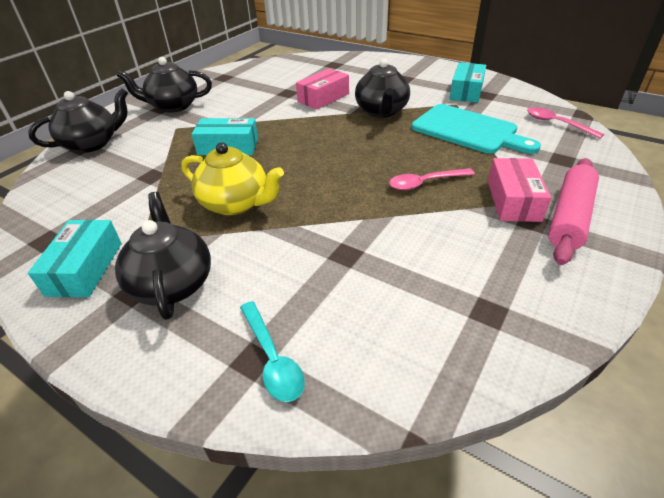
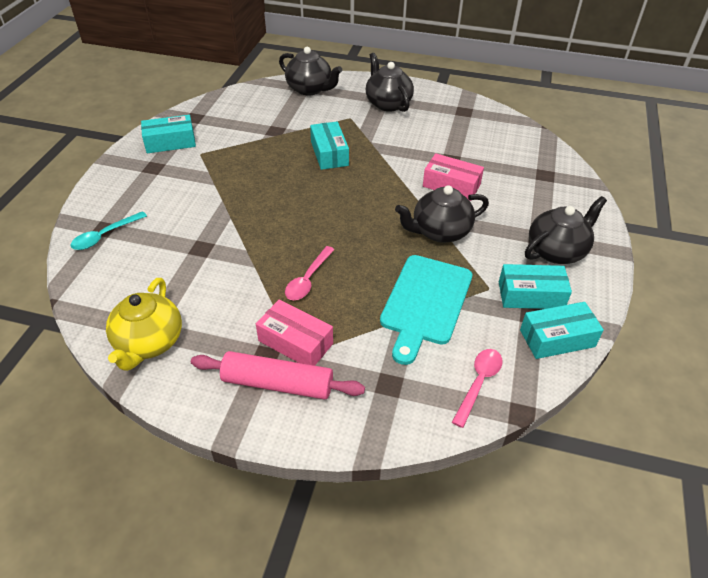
camera: 70 degrees right, 5 degrees up
(172, 283) = (161, 179): black teapot -> black teapot (557, 251)
(236, 203) = (250, 181): yellow teapot -> yellow teapot (149, 343)
(425, 183) = (308, 279): pink spoon -> pink spoon turned 120 degrees counterclockwise
(510, 91) = (557, 338): none -> turquoise box
(513, 200) = (295, 342): pink box -> pink box turned 45 degrees clockwise

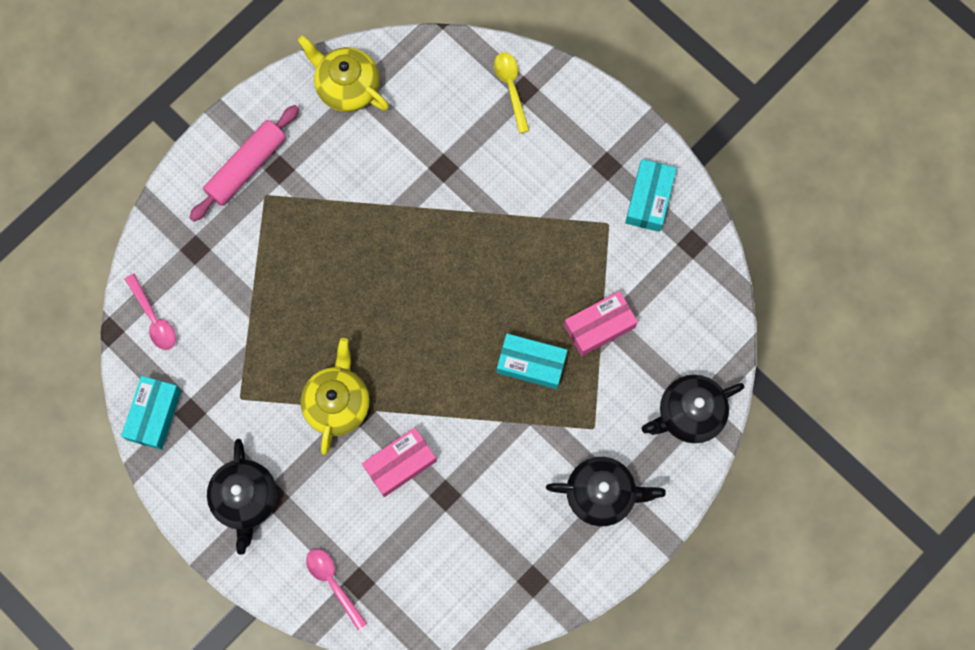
camera: 120 degrees right, 30 degrees up
(105, 236) = (511, 88): turquoise spoon -> yellow spoon
(295, 342) = (279, 199): pink box -> pink box (599, 326)
(308, 279) = (345, 244): pink spoon -> pink spoon (333, 583)
(425, 303) = (257, 329): turquoise cutting board -> none
(439, 232) = (337, 403): black teapot -> yellow teapot
(531, 295) = (210, 430): turquoise box -> none

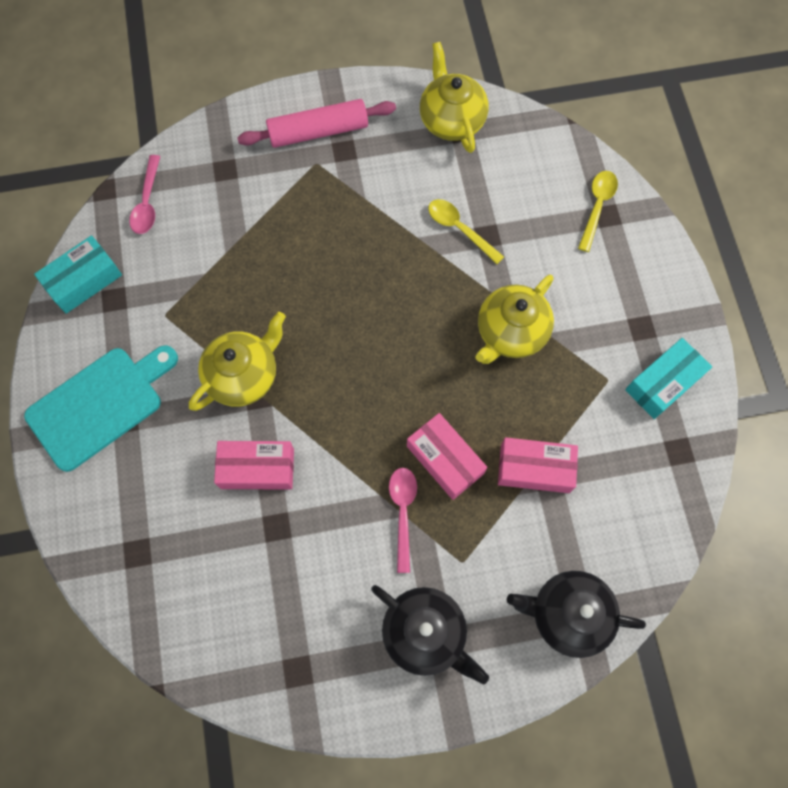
camera: 35 degrees right, 5 degrees down
(245, 499) = (100, 405): black teapot -> turquoise cutting board
(333, 583) = (114, 536): pink spoon -> pink spoon (402, 512)
(418, 176) = (459, 229): none -> yellow spoon
(513, 235) = (510, 333): none -> yellow teapot
(531, 364) = (445, 459): turquoise box -> pink box

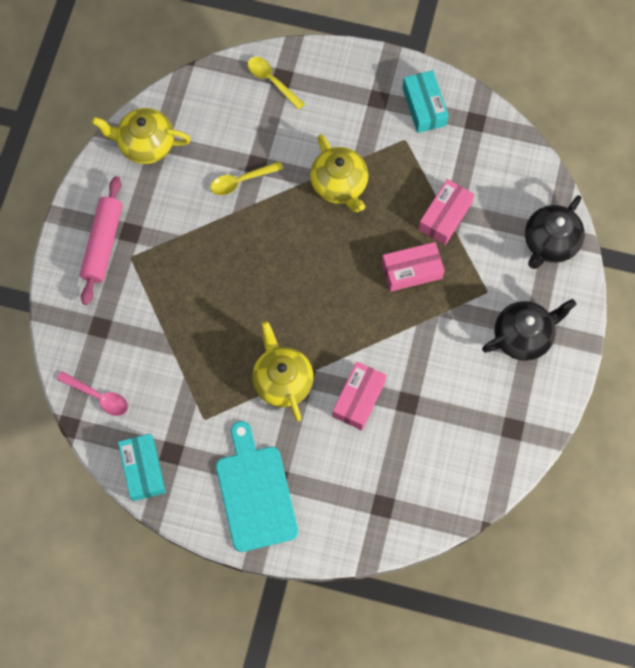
camera: 65 degrees left, 0 degrees up
(402, 512) = (435, 314): pink spoon -> none

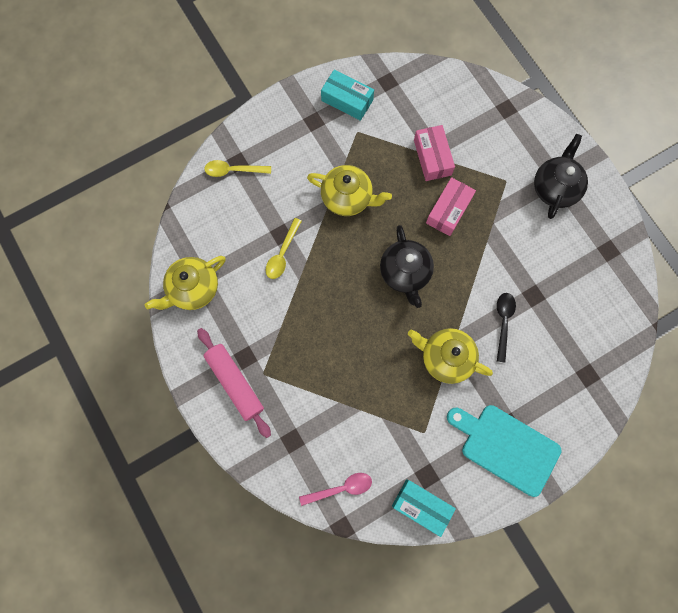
camera: 45 degrees left, 5 degrees up
(359, 399) = (503, 322): pink box -> black spoon
(550, 243) = (509, 116): black teapot -> black teapot (405, 273)

